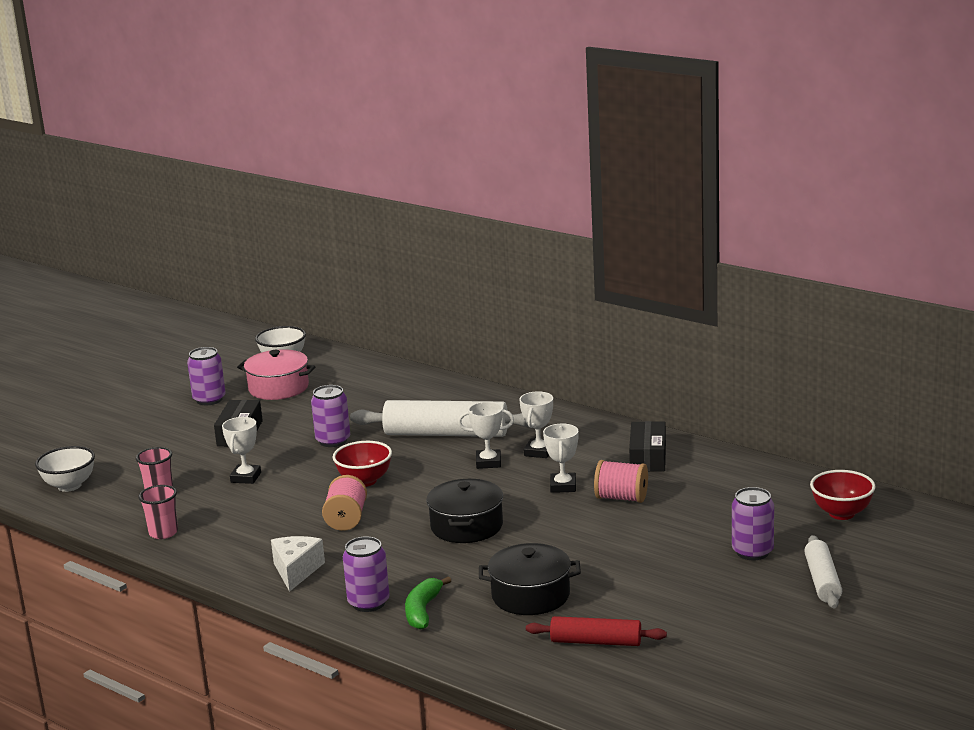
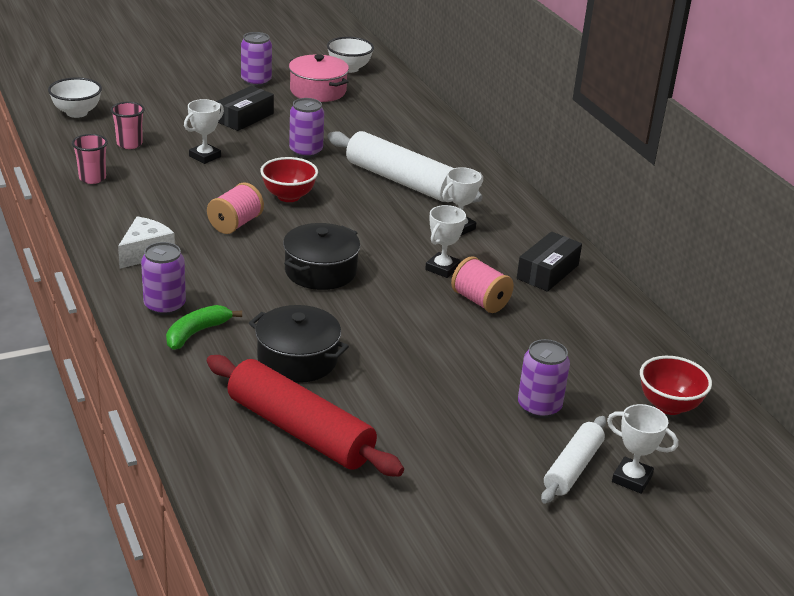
camera: 25 degrees right, 10 degrees up
(488, 462) = (405, 220): white trophy -> white trophy (632, 479)
(596, 641) = (300, 430): red rolling pin -> red rolling pin, size x1.73

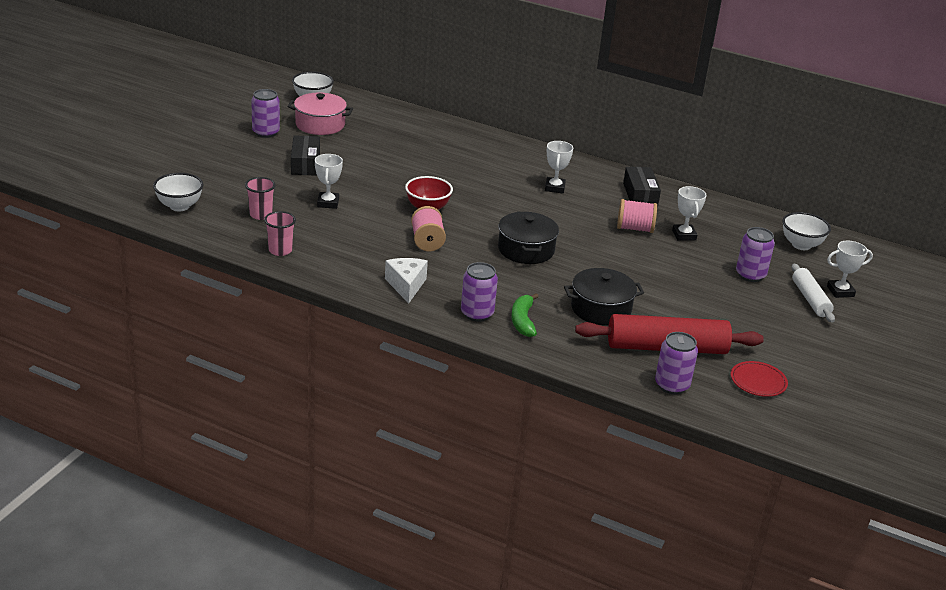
camera: 40 degrees left, 0 degrees up
(306, 151) = (386, 173): purple can -> purple can (672, 385)
(342, 518) = (758, 381): none -> red plate
(400, 181) = (475, 170): white rolling pin -> none
(442, 268) = (586, 217): white trophy -> white trophy (684, 235)
(669, 406) = (801, 245): red bowl -> white bowl

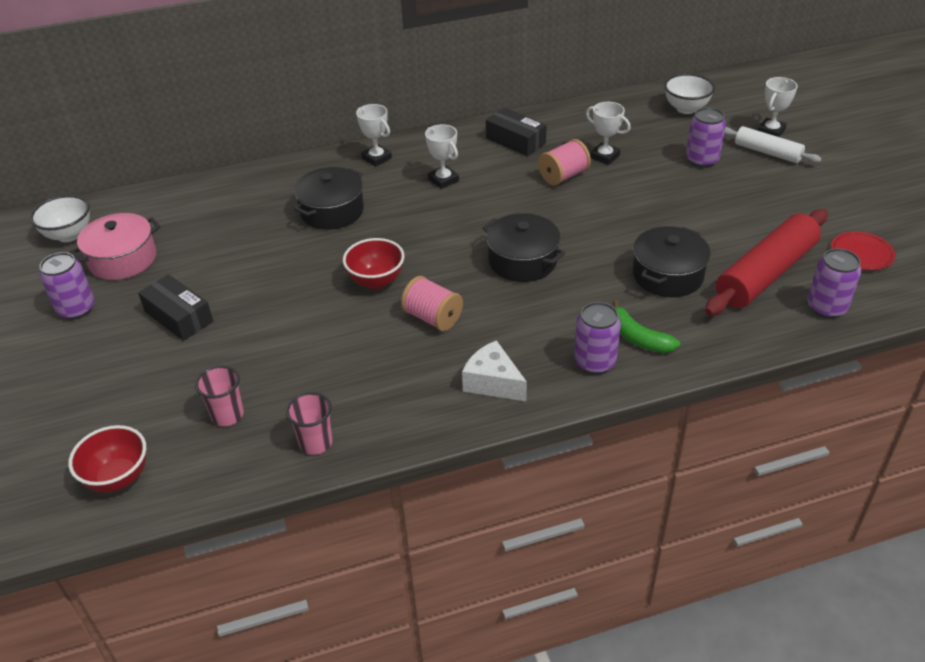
camera: 40 degrees left, 10 degrees up
(179, 206) = (118, 478): white bowl -> red bowl
(328, 203) = (274, 346): white trophy -> white trophy (376, 158)
(462, 165) = (332, 211): none -> black pot

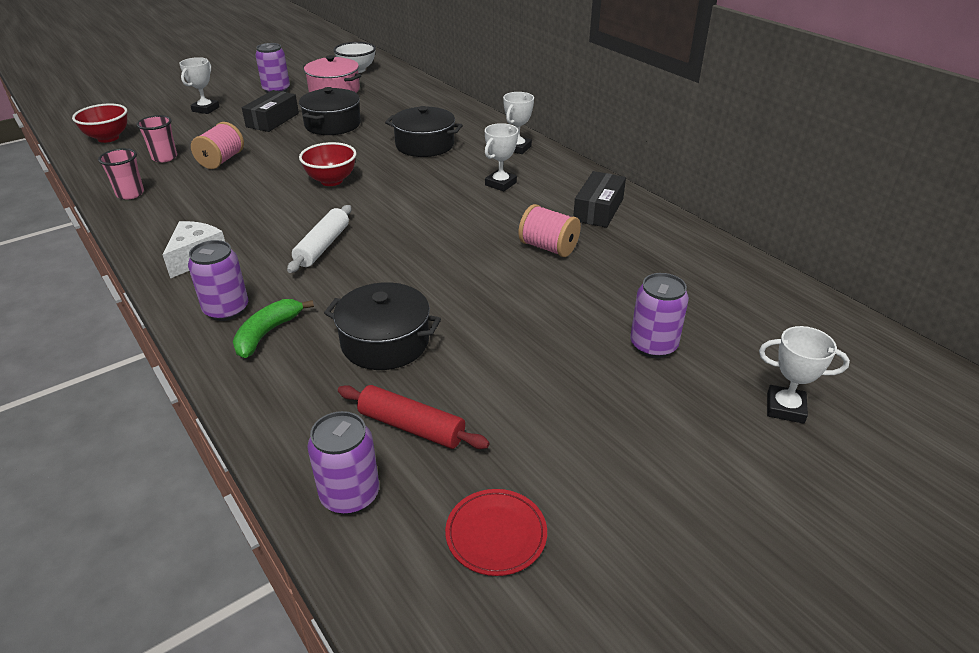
camera: 70 degrees right, 5 degrees down
(432, 318) = (285, 214): pink spool -> pink spool (221, 160)
(522, 261) = (382, 245): black pot -> black pot (332, 124)
(604, 156) = (607, 269): white trophy -> white trophy (205, 109)
(686, 108) = (776, 319): white bowl -> none
(765, 274) = (411, 426): red rolling pin -> red rolling pin, size x0.58
(767, 152) = (720, 408): white rolling pin -> white rolling pin (322, 246)

